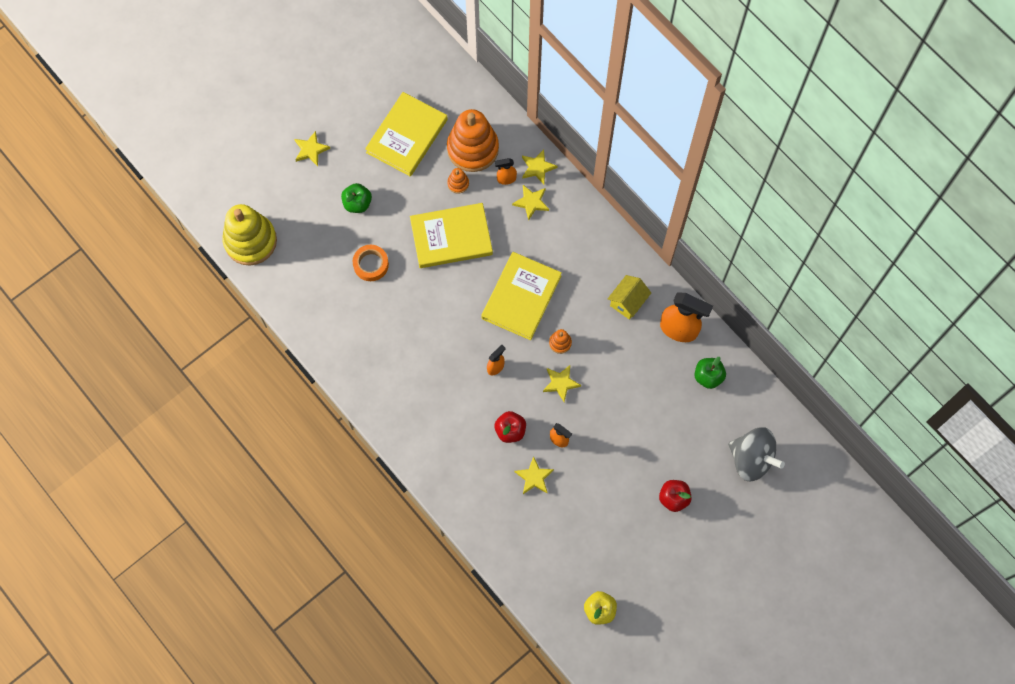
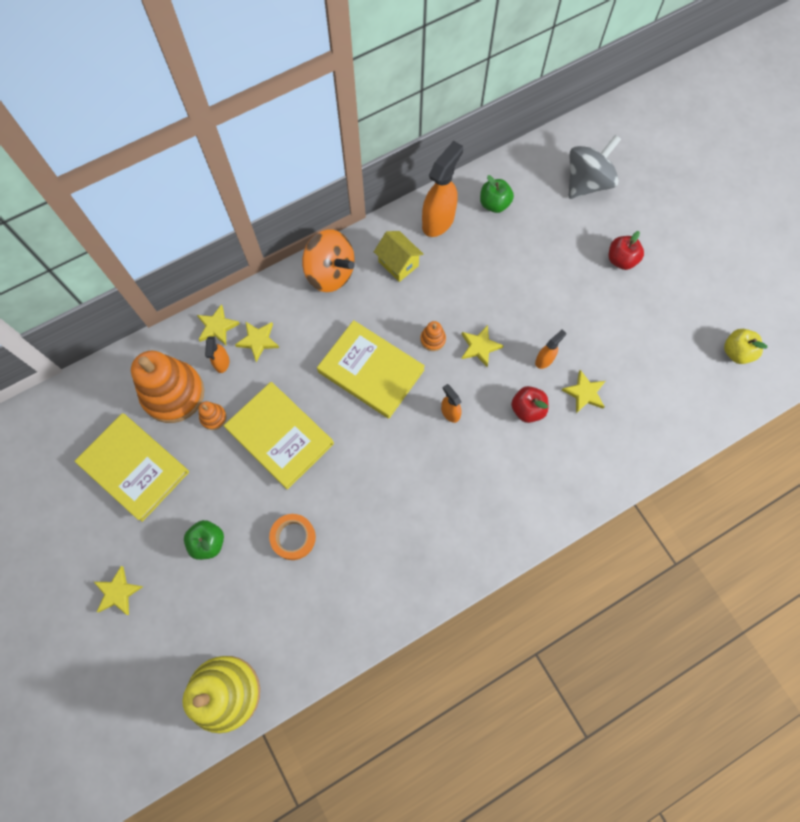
camera: 80 degrees left, 0 degrees up
(451, 237) = (280, 436): yellow book -> yellow book turned 45 degrees counterclockwise
(606, 247) = (330, 273): none -> orange spinning top

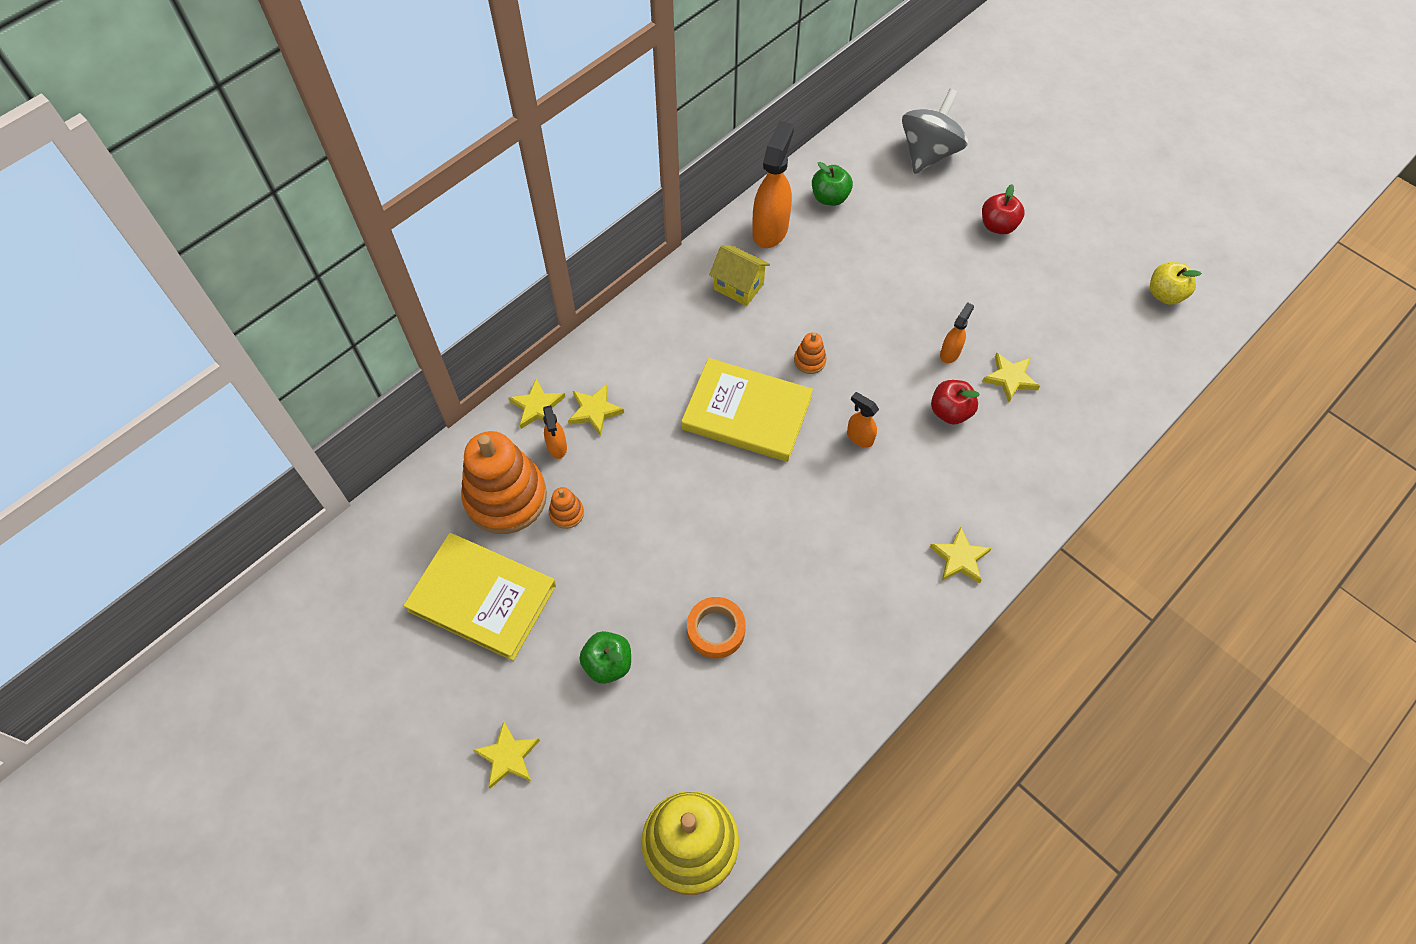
camera: 15 degrees left, 10 degrees down
(280, 436) = (659, 515): yellow book -> none
(330, 273) = (659, 314): orange spinning top -> none
(479, 347) = (868, 356): yellow star -> yellow star (959, 558)

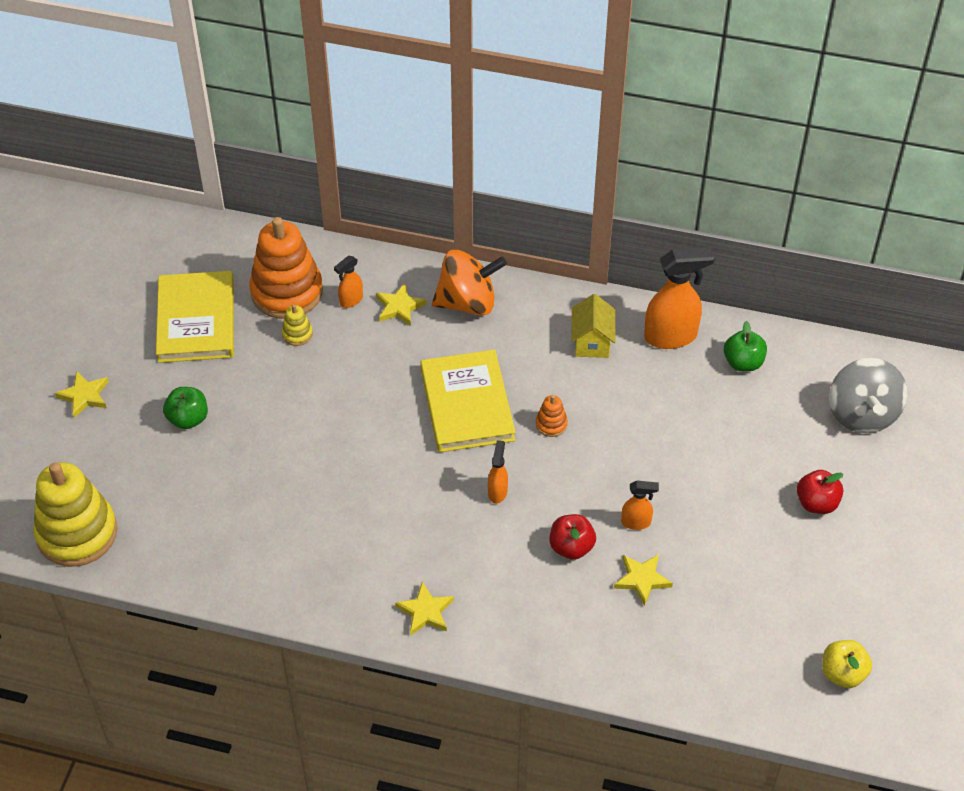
camera: 60 degrees right, 10 degrees down
(537, 407) = (378, 271): yellow star -> none
(566, 513) = (297, 334): orange stacking toy -> yellow stacking toy
(628, 355) = (467, 303): none -> orange spinning top
(716, 630) = (255, 472): orange tape -> none
(928, 153) = (862, 414): grey spinning top -> grey spinning top turned 90 degrees clockwise

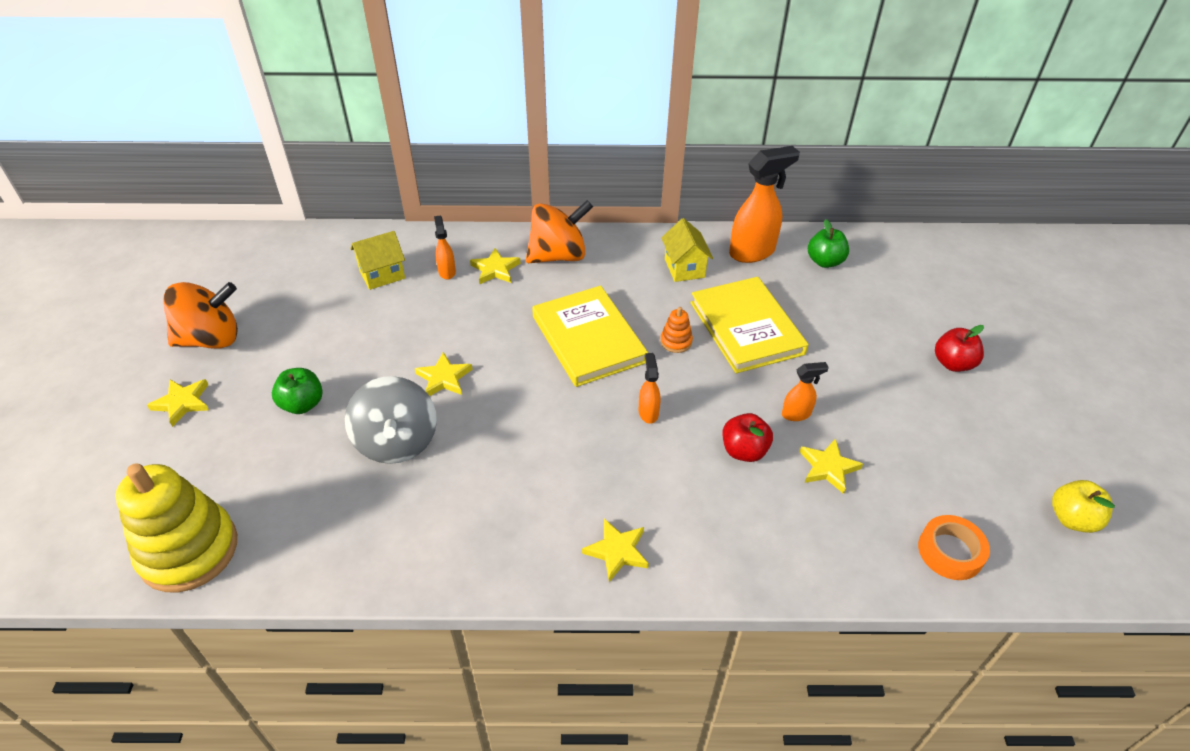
camera: 15 degrees left, 5 degrees down
(116, 334) = (211, 339): none -> orange spinning top
(196, 320) = (295, 313): yellow book -> yellow book (746, 328)
(287, 292) = (382, 275): orange stacking toy -> yellow house
(297, 334) = (401, 308): yellow stacking toy -> none
(320, 418) = (444, 378): none -> yellow star
(351, 300) = (447, 271): orange spray bottle -> orange spray bottle turned 135 degrees clockwise
(714, 676) = (950, 552): none -> orange tape
(862, 414) = (947, 283): grey spinning top -> grey spinning top (397, 442)

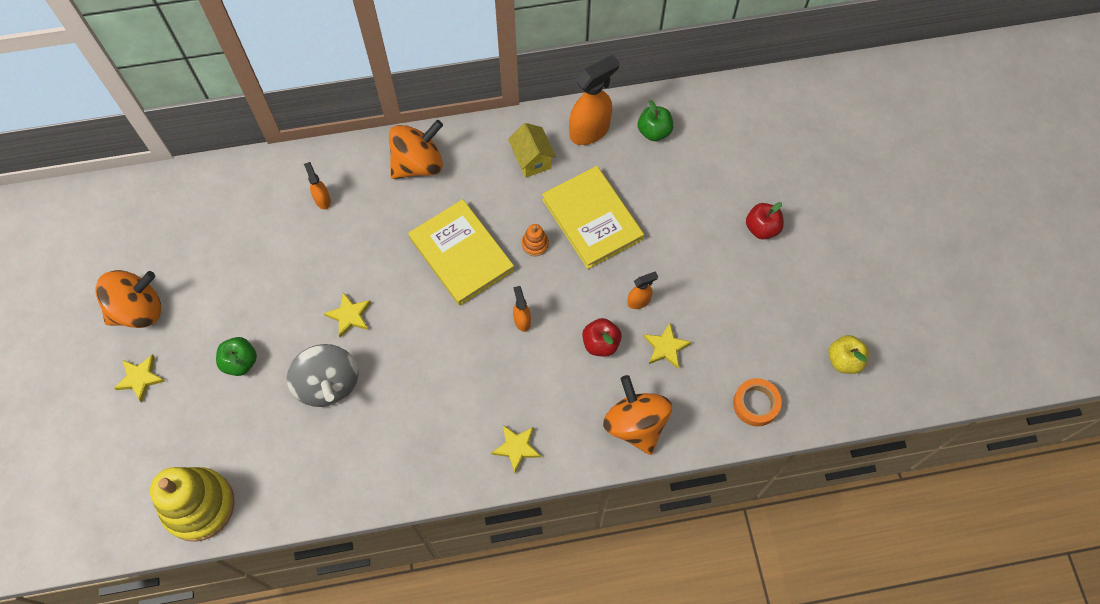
camera: 10 degrees left, 20 degrees up
(382, 275) = (265, 213): yellow house -> none
(495, 269) = (365, 189): yellow star -> none
(782, 549) = (635, 424): none -> orange spinning top

